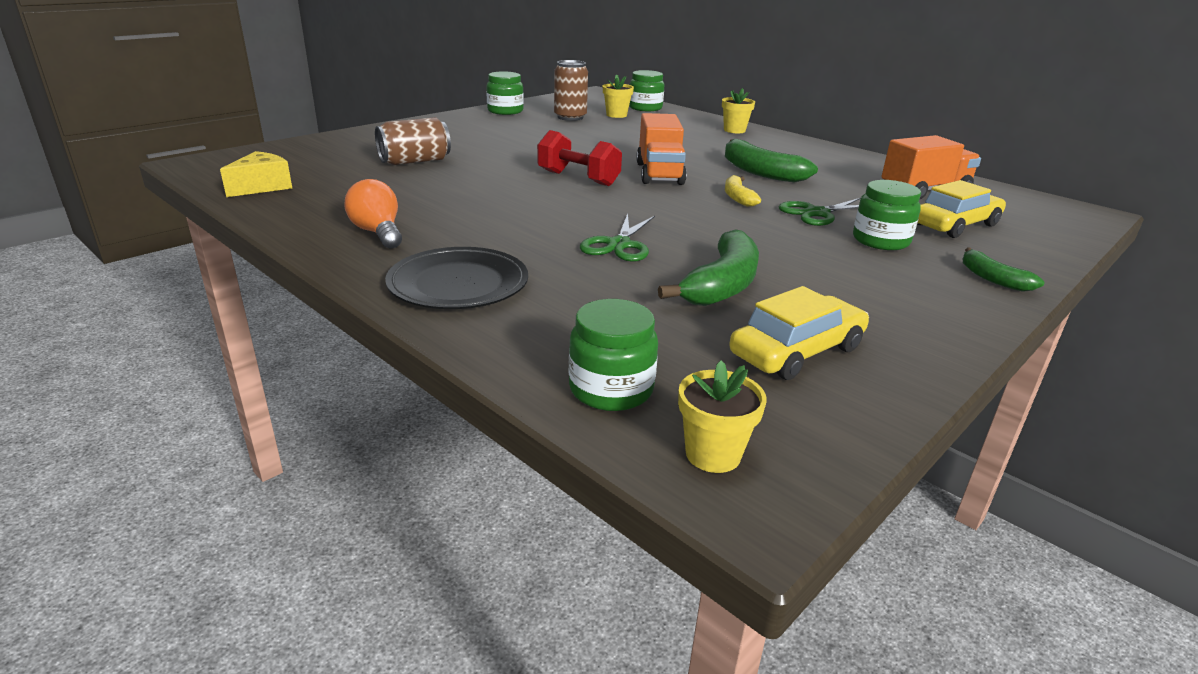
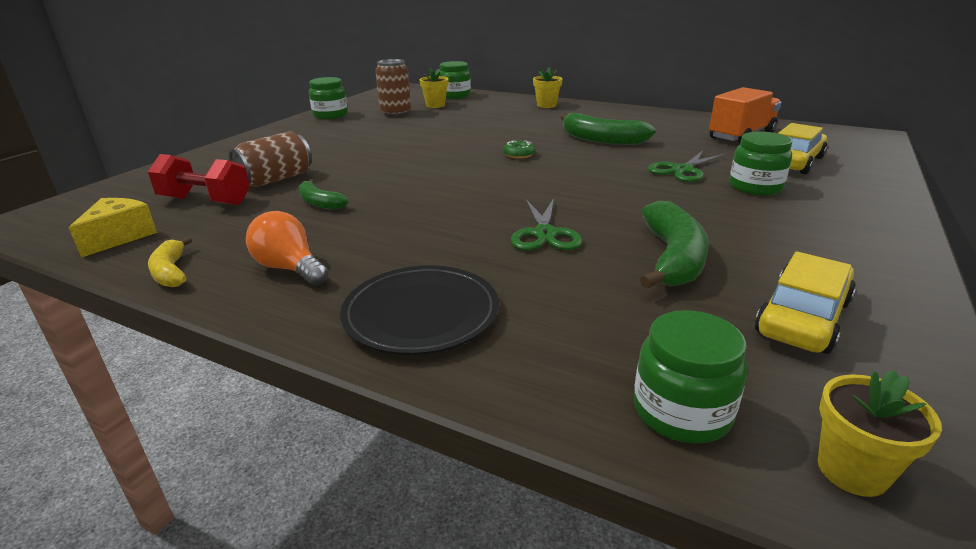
camera: 15 degrees left, 0 degrees up
(578, 178) = (450, 171): red dumbbell -> red dumbbell (205, 201)
(659, 173) = (519, 155): orange truck -> green donut
(738, 197) = (605, 167): yellow banana -> yellow banana (171, 272)
(992, 279) = (871, 206): green banana -> green banana (319, 203)

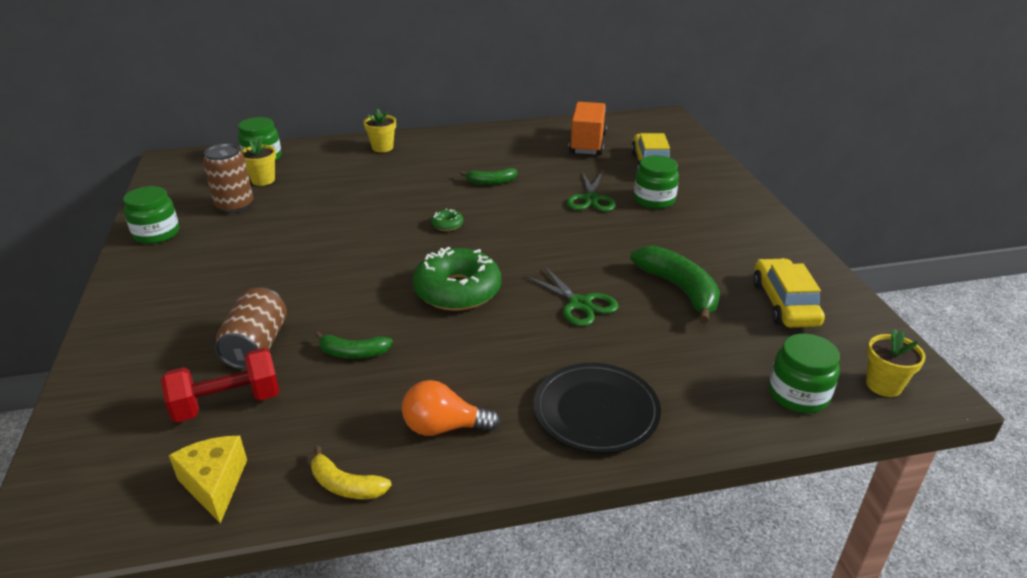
camera: 40 degrees left, 5 degrees up
(456, 193) = (457, 290): none -> green donut
(601, 140) = (491, 182): green banana -> green banana, size x0.57

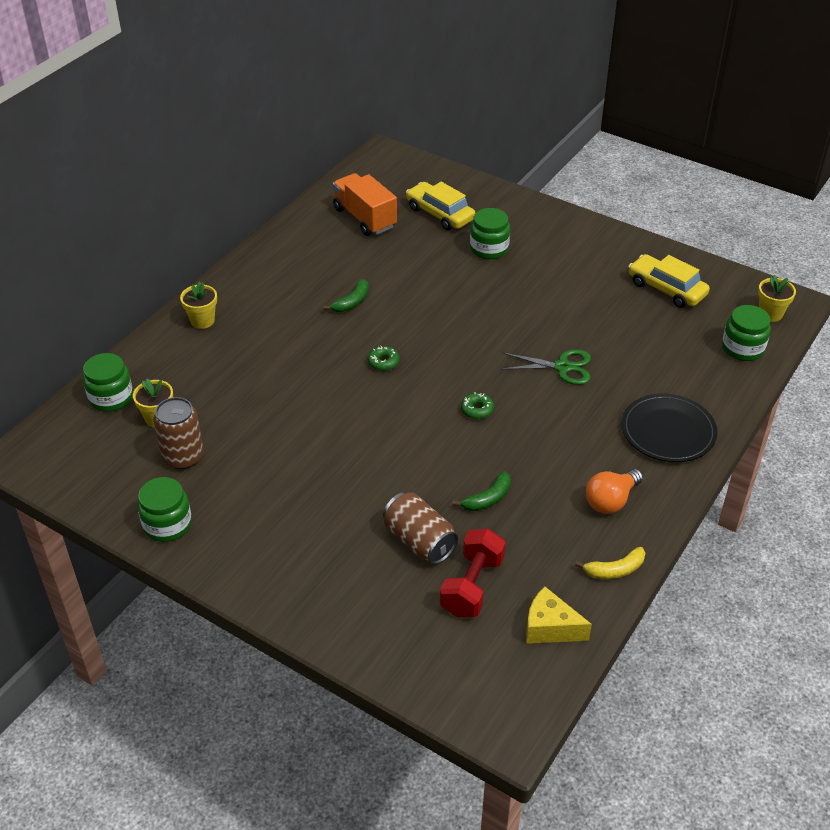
camera: 45 degrees left, 10 degrees up
(457, 290) = (477, 410): green donut -> green donut, size x0.42
(591, 199) = (446, 274): green scissors -> none
(679, 289) = (601, 317): green banana -> none

